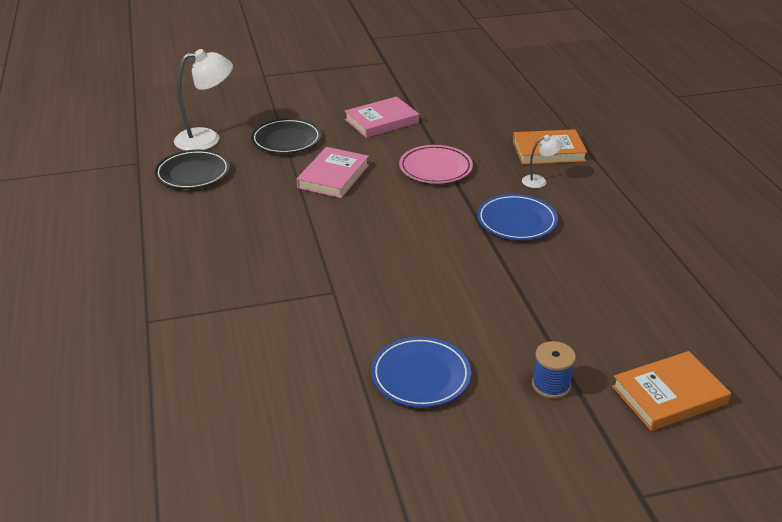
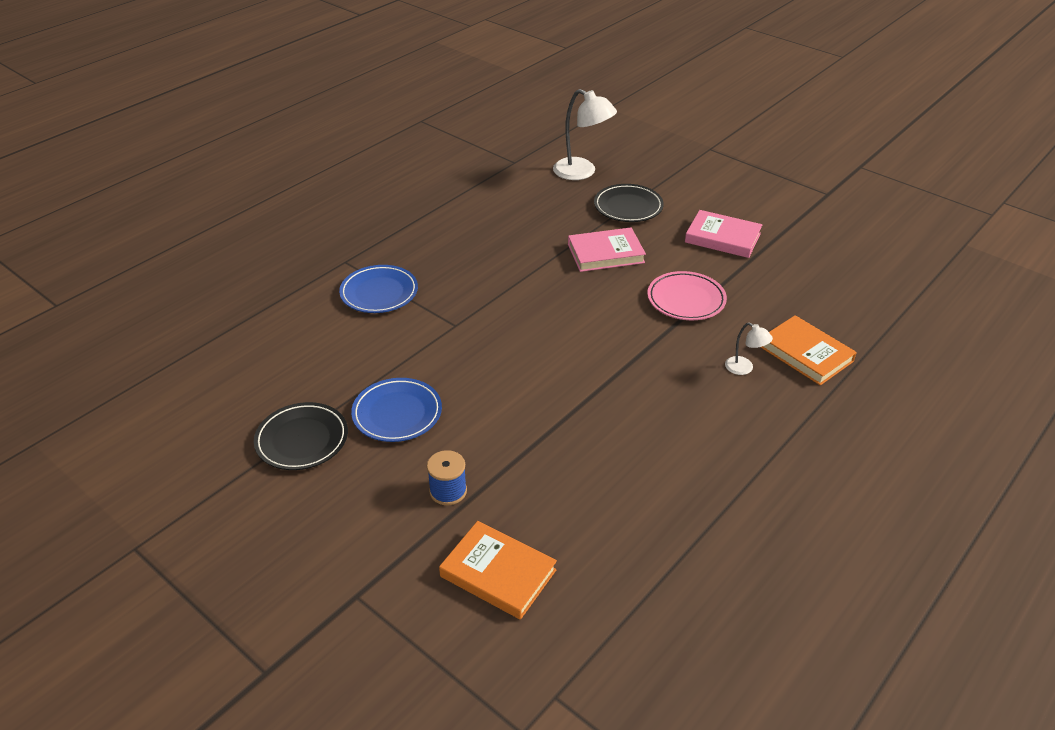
camera: 55 degrees right, 5 degrees up
(193, 173) = (529, 190): black plate -> black plate (302, 440)
(516, 221) = (659, 381): blue plate -> blue plate (379, 293)

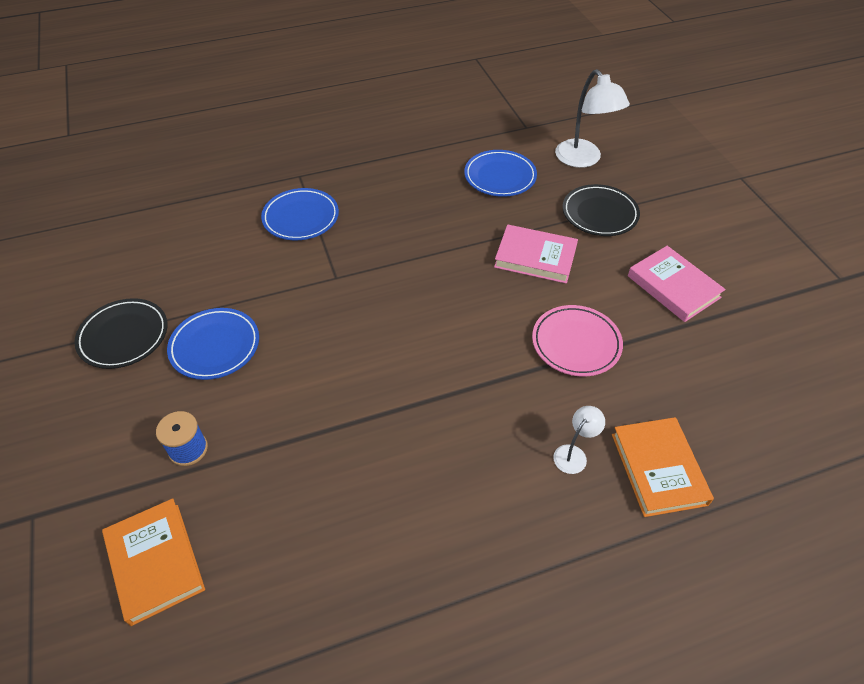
camera: 30 degrees right, 10 degrees up
(525, 206) = (500, 177): none -> blue plate
(744, 368) = (574, 454): white lamp -> white lamp turned 120 degrees counterclockwise

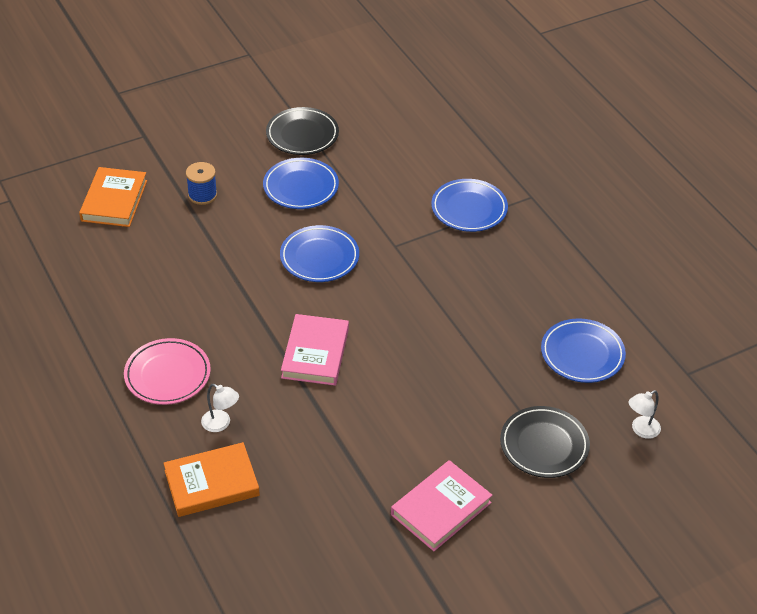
camera: 80 degrees right, 5 degrees down
(155, 562) = (114, 201): orange book -> orange book turned 45 degrees counterclockwise
(335, 341) = (319, 257): none -> blue plate
(535, 257) = (457, 390): pink book -> pink book (315, 353)
(576, 343) = (345, 424): pink plate -> pink plate (167, 375)
(583, 160) = (641, 430): white lamp -> white lamp, size x0.51

